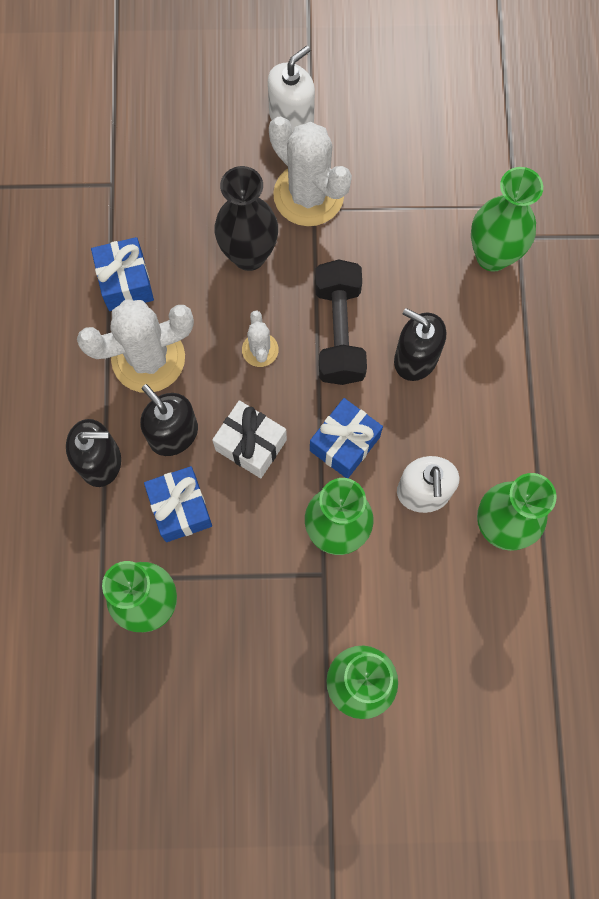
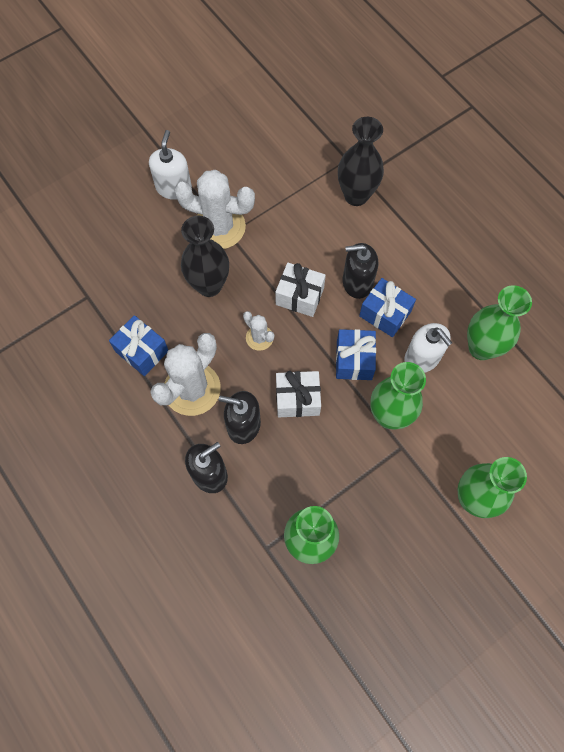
camera: 35 degrees left, 5 degrees down
(180, 508) = (283, 468): blue gift -> blue gift (385, 314)
(339, 332) = (299, 296): black dumbbell -> white gift
(492, 256) = (356, 195): green vase -> black vase

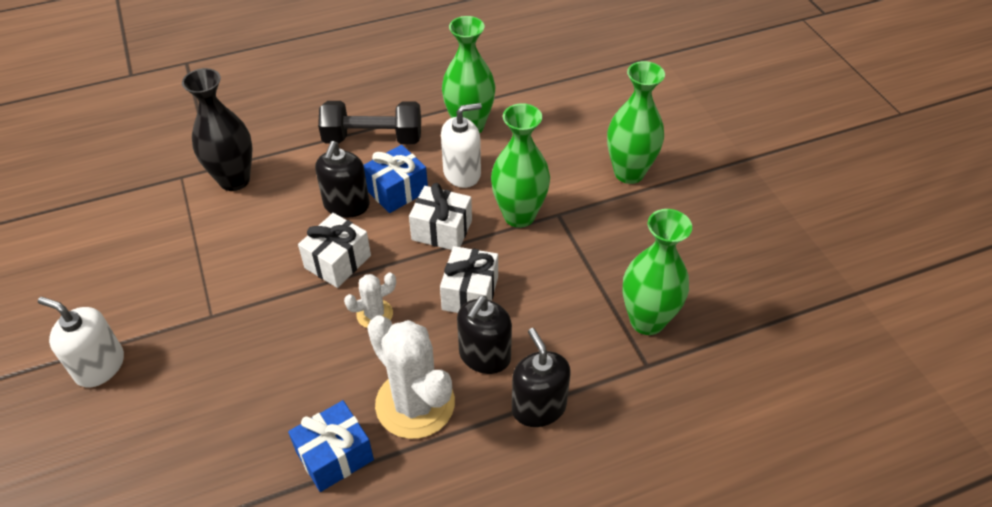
camera: 75 degrees left, 20 degrees down
(209, 285) = (274, 353): black vase -> none
(219, 227) = (194, 324): white cactus -> none
(354, 360) = (442, 230): blue gift -> white gift
(437, 276) = (373, 138): none -> black dumbbell

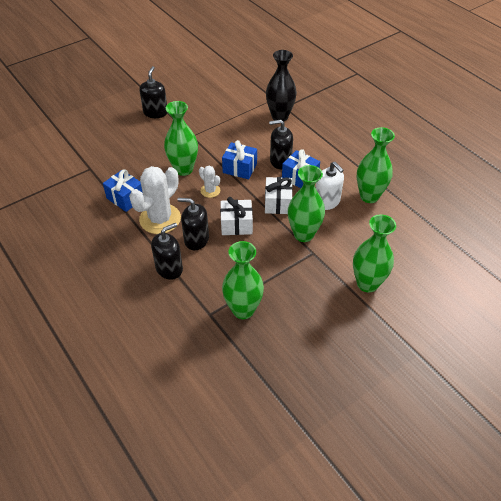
camera: 75 degrees right, 0 degrees up
(100, 366) = (155, 112): white soap dispenser -> black soap dispenser
(299, 345) = (183, 169): none -> green vase
(337, 261) = (240, 168): white gift -> blue gift
(373, 138) = (336, 158): black dumbbell -> none

